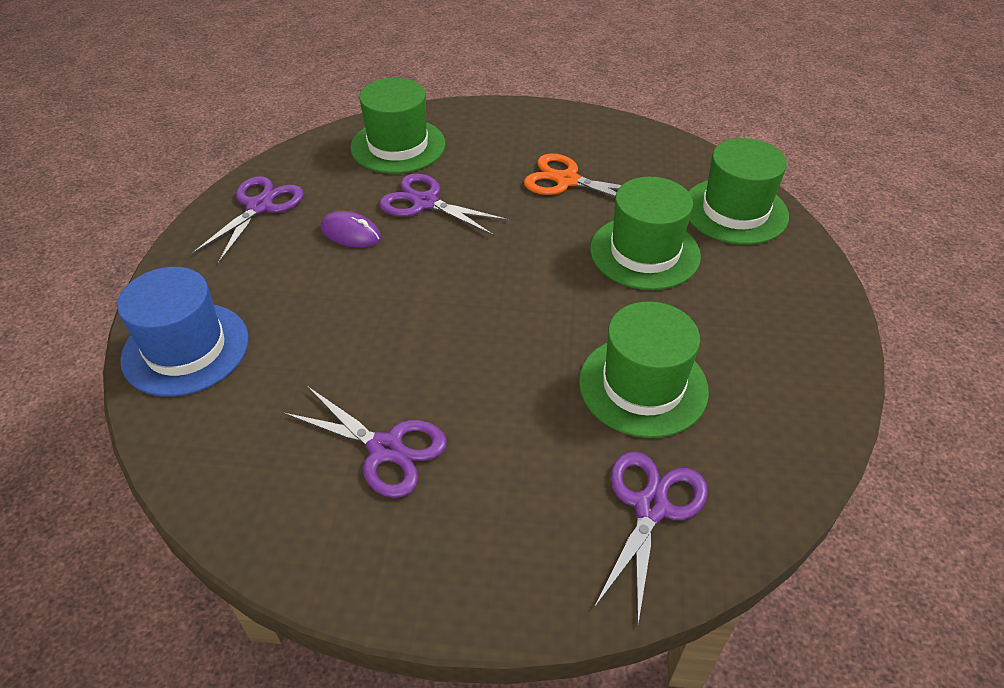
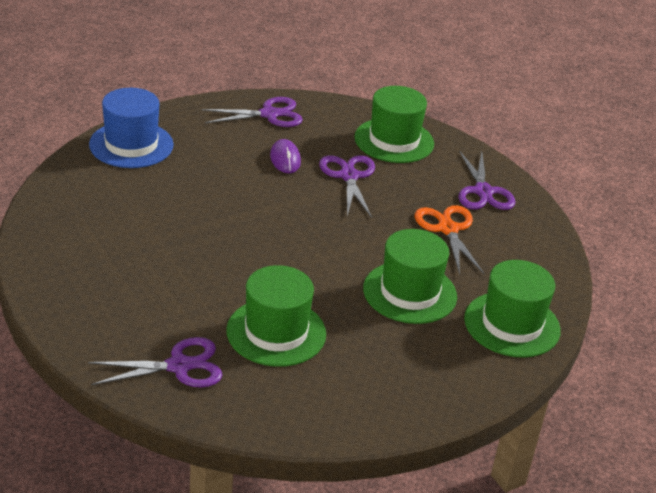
camera: 50 degrees right, 10 degrees down
(385, 449) = (128, 246): purple scissors -> purple scissors (483, 192)

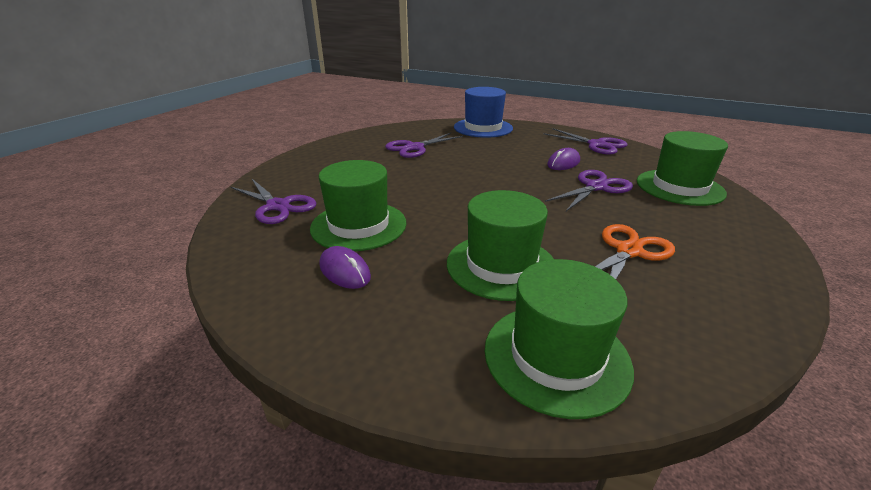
camera: 60 degrees right, 5 degrees down
(343, 368) = (345, 271): none -> purple mouse
(483, 192) = (723, 249): purple scissors -> purple scissors (414, 148)

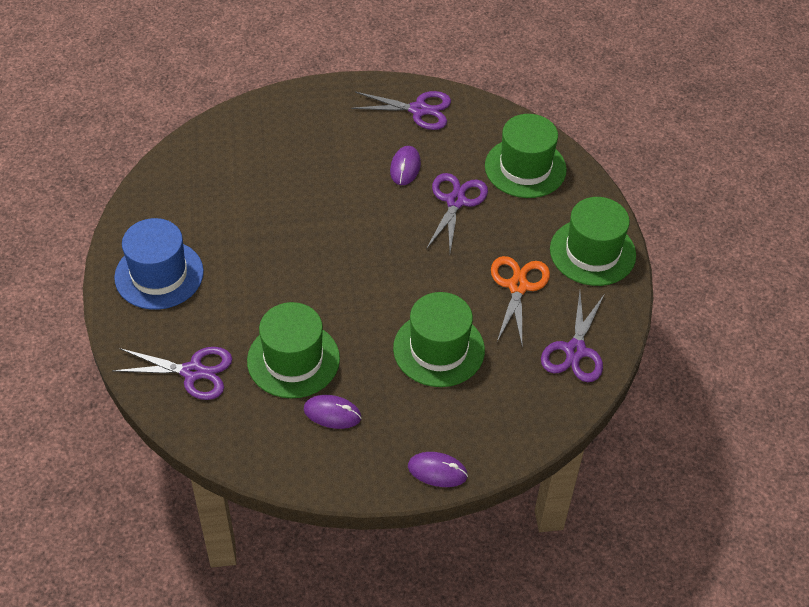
camera: 35 degrees left, 20 degrees up
(395, 374) = (437, 471): none -> purple mouse
(414, 148) = (229, 204): purple scissors -> purple scissors (575, 351)
(483, 128) = (271, 120): blue hat -> blue hat (159, 274)
(556, 357) = (516, 410): green hat -> green hat (592, 252)

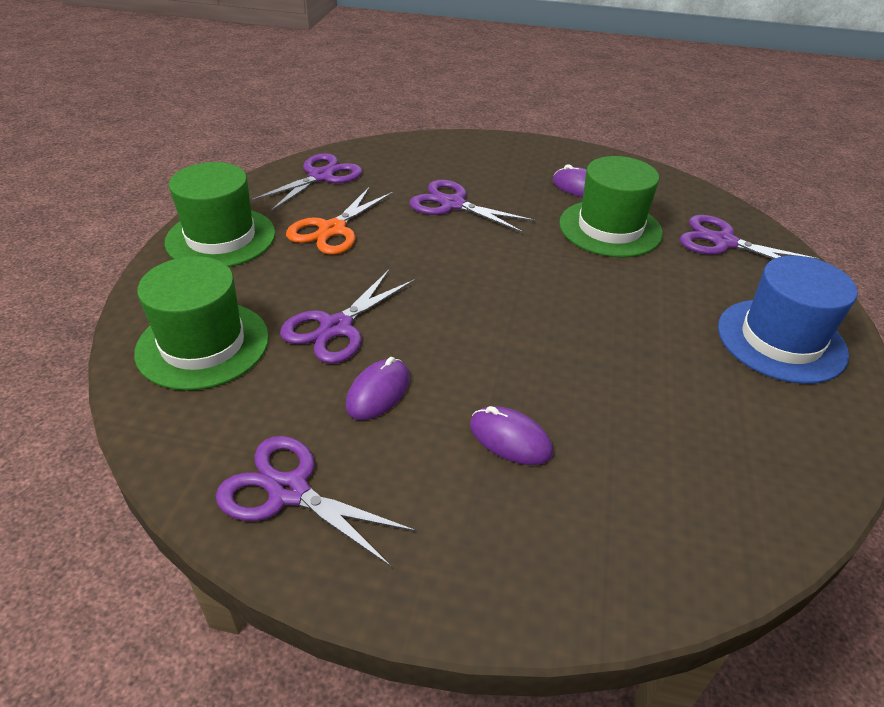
camera: 160 degrees left, 10 degrees down
(437, 471) = (498, 143): purple mouse -> purple mouse (510, 439)
(438, 349) = (453, 204): green hat -> purple scissors

